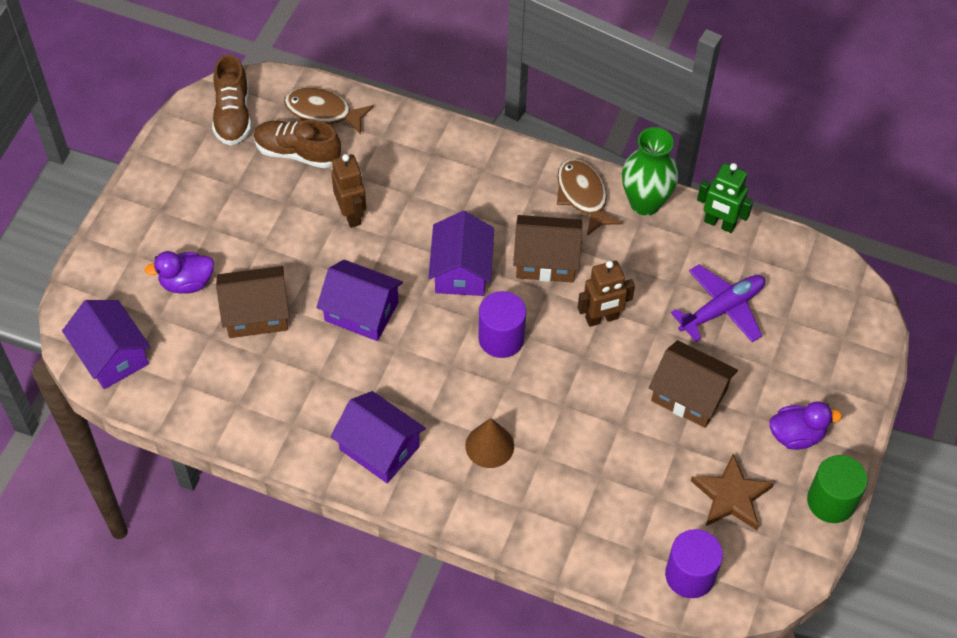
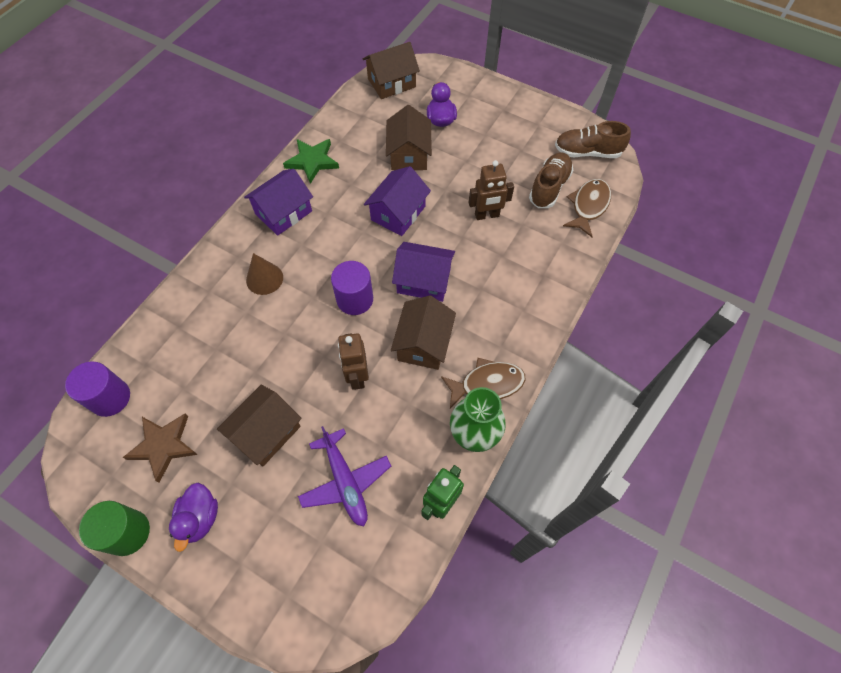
camera: 100 degrees right, 5 degrees up
(112, 355) = (391, 83): purple house -> brown house
(282, 431) = (312, 161): none -> green star

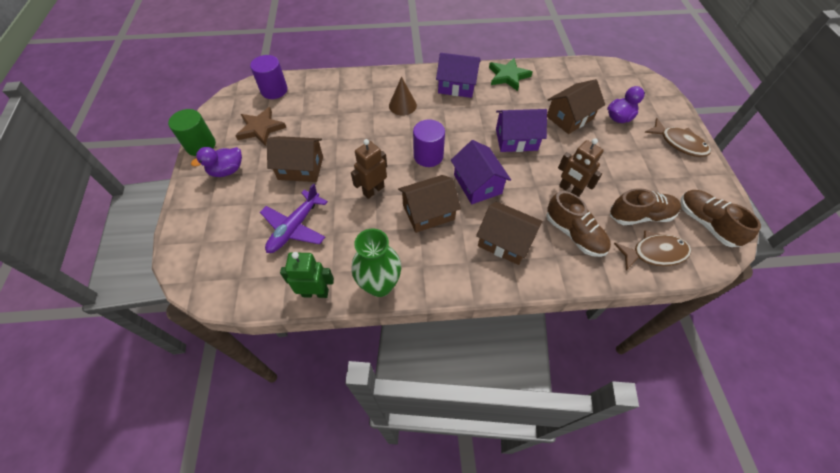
camera: 55 degrees right, 5 degrees down
(391, 83) = (616, 76): brown house -> brown house (505, 241)
(487, 384) = (429, 270): brown fish -> brown fish (679, 143)
(532, 246) = (574, 234): none -> brown shoe

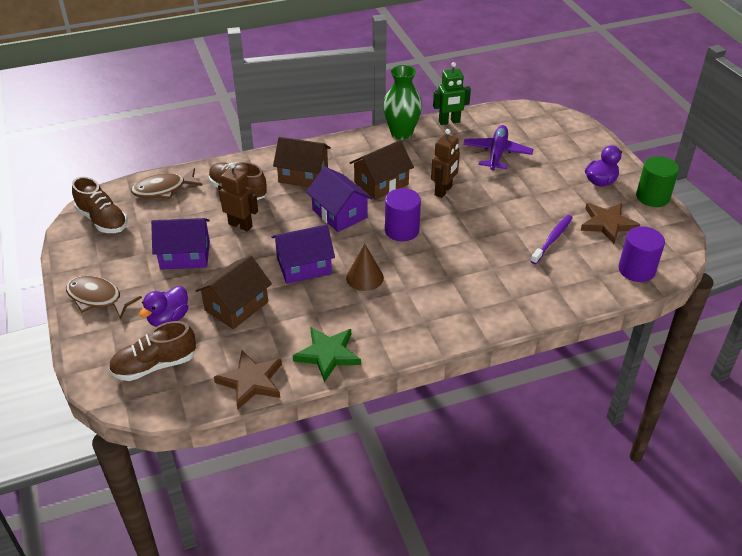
camera: 165 degrees right, 15 degrees down
(300, 168) = (530, 196): brown house -> none
(313, 124) = (552, 239): none -> purple toothbrush
(402, 105) = (459, 281): brown cone -> brown cone (365, 277)
(457, 86) = (399, 323): purple house -> purple house (185, 255)
(558, 70) = (251, 381): none -> brown star
(640, 215) = (169, 215): brown shoe -> brown shoe (155, 365)

